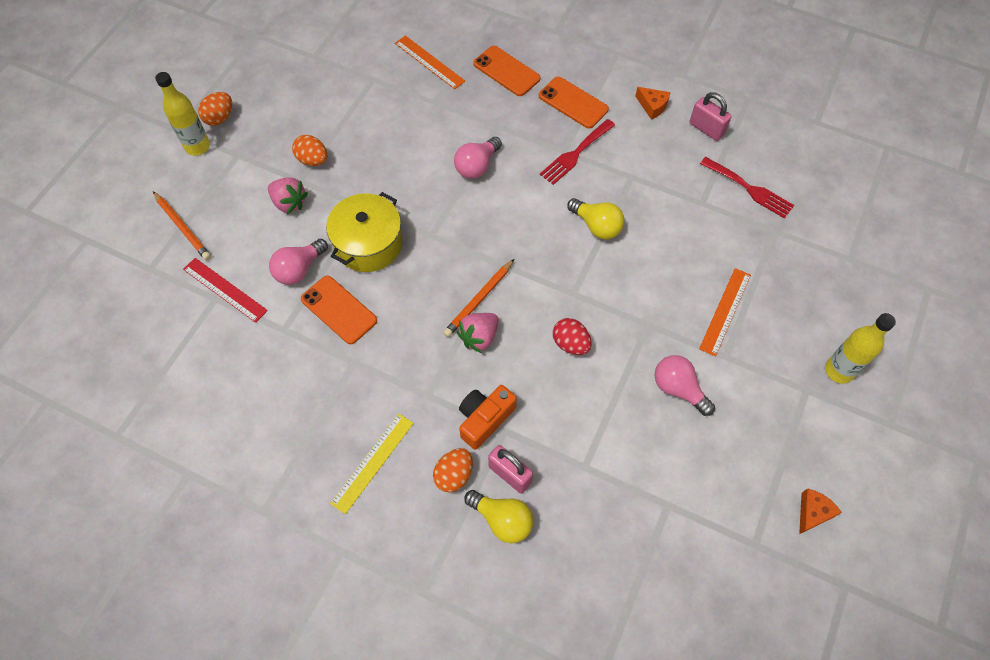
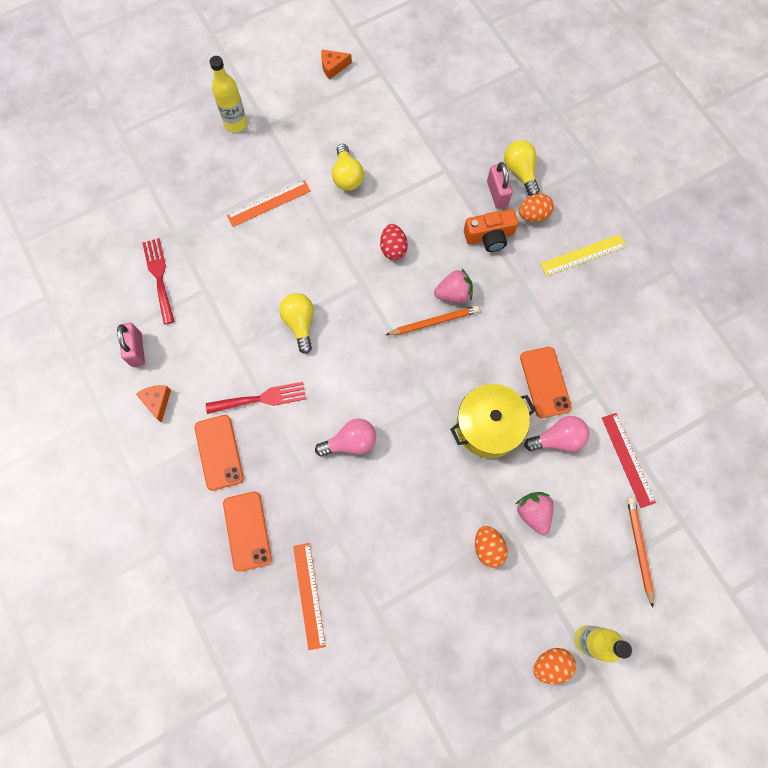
camera: 145 degrees left, 10 degrees up
(678, 389) = (347, 176): pink light bulb -> yellow light bulb

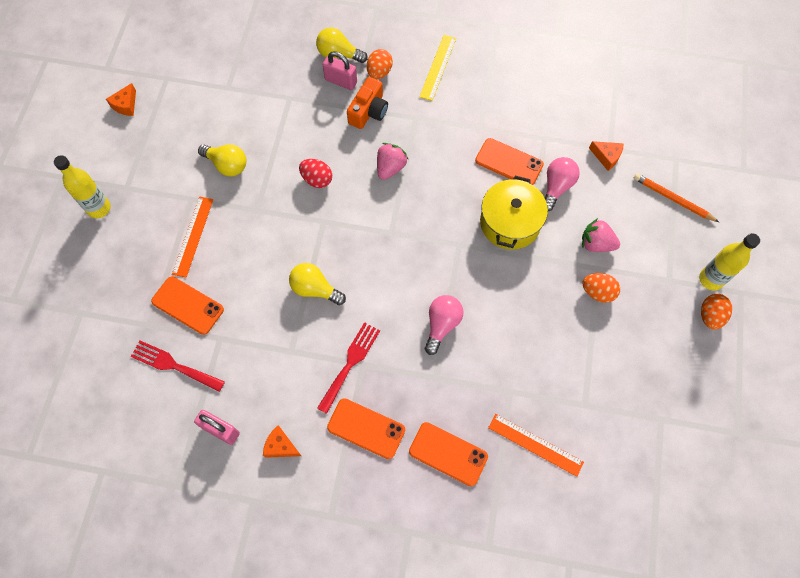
camera: 50 degrees left, 5 degrees down
(212, 246) = (188, 305): none -> orange phone
(434, 322) = (400, 197): orange pencil -> none
(627, 459) = (606, 157): red ruler -> orange cheese

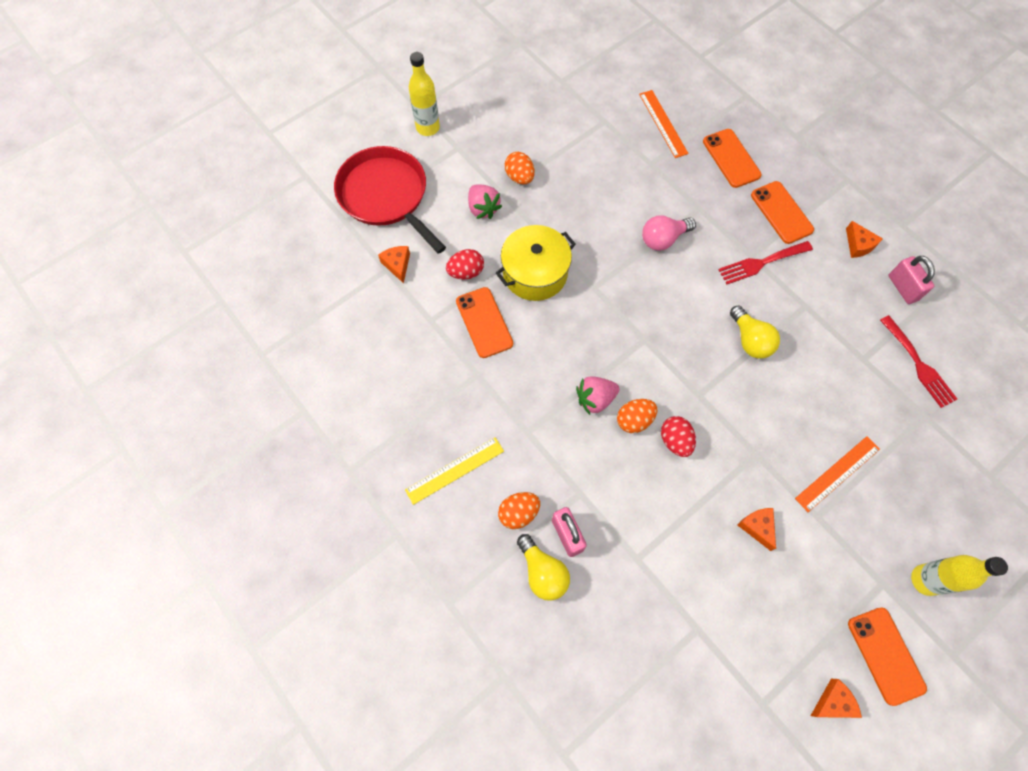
camera: 140 degrees left, 0 degrees up
(188, 305) = (878, 408): orange phone -> orange phone (885, 655)
(227, 165) = (757, 527): yellow light bulb -> orange cheese
(368, 111) = (567, 475): orange camera -> none
(556, 187) = (466, 272): pink light bulb -> red egg
(672, 199) = (386, 196): orange pencil -> red pan
(710, 316) = (457, 108): orange egg -> orange egg (634, 420)

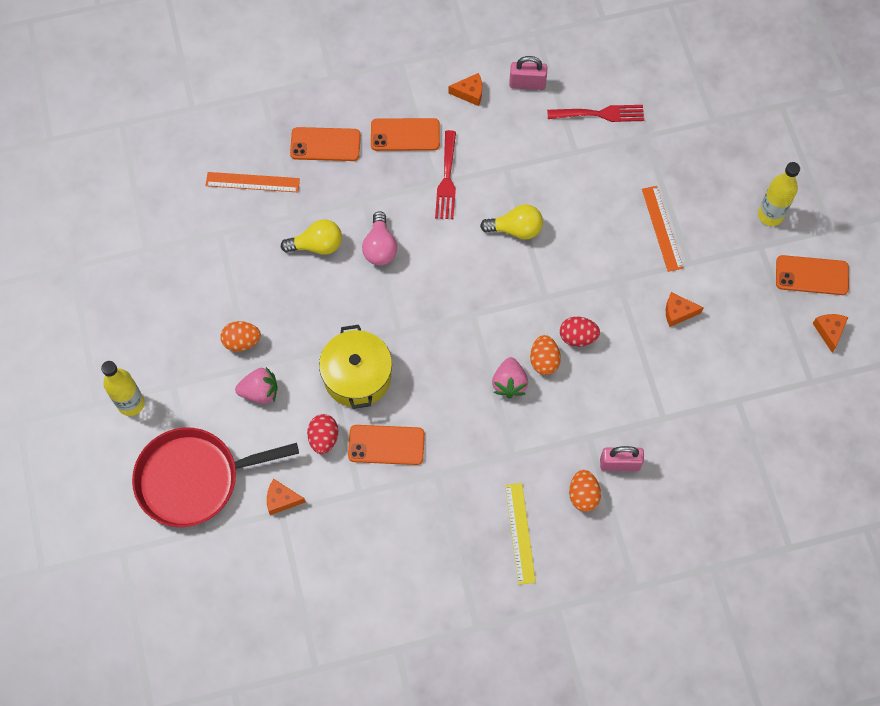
camera: 65 degrees left, 0 degrees up
(542, 572) = (642, 498): yellow light bulb -> yellow light bulb (317, 245)

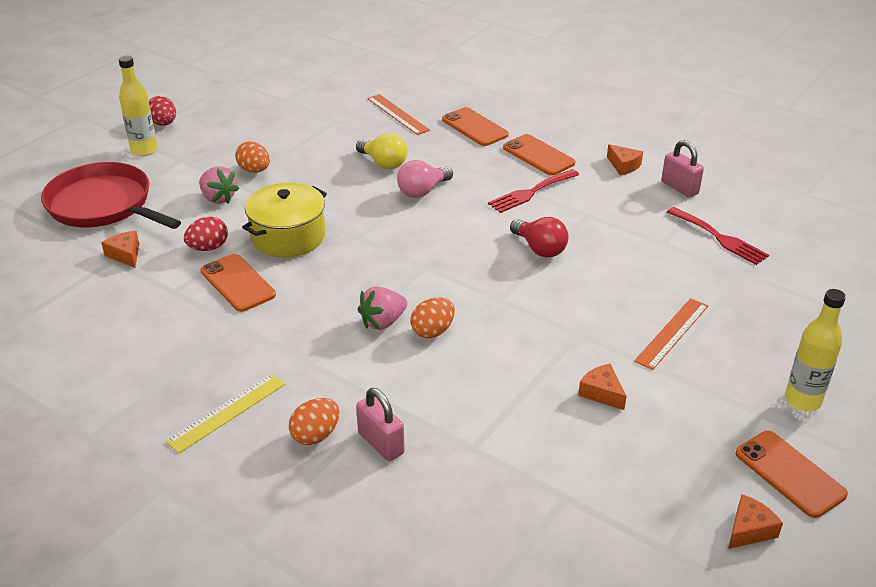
camera: 50 degrees right, 30 degrees down
(516, 229) = (539, 249): yellow light bulb -> red light bulb
(577, 337) = (484, 339): red egg -> red egg (163, 124)

